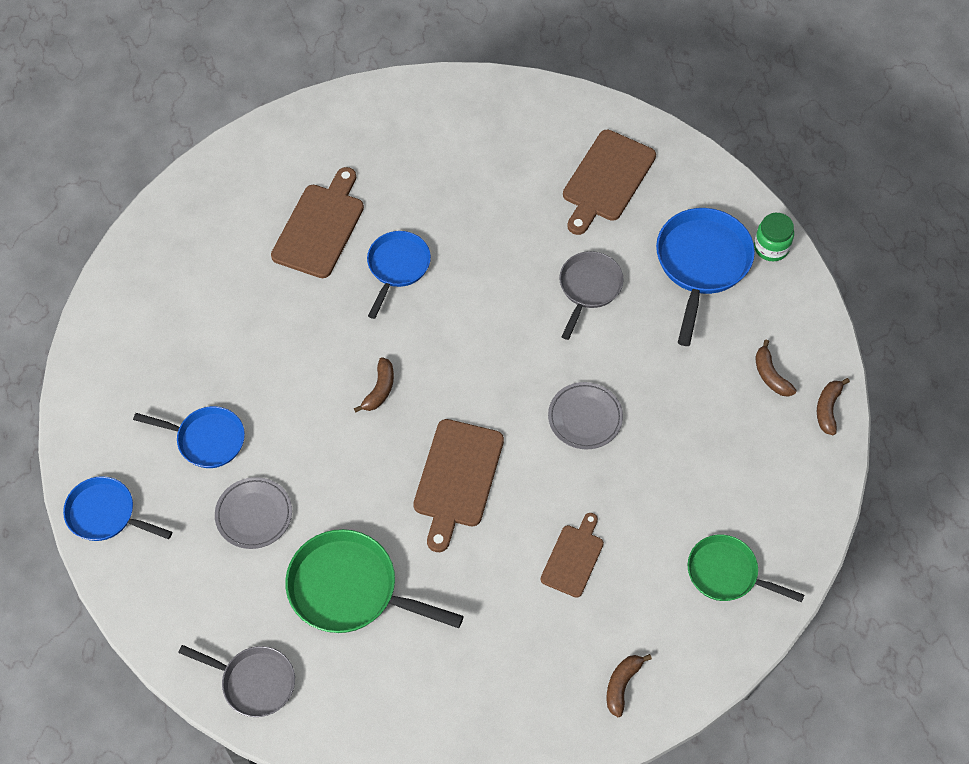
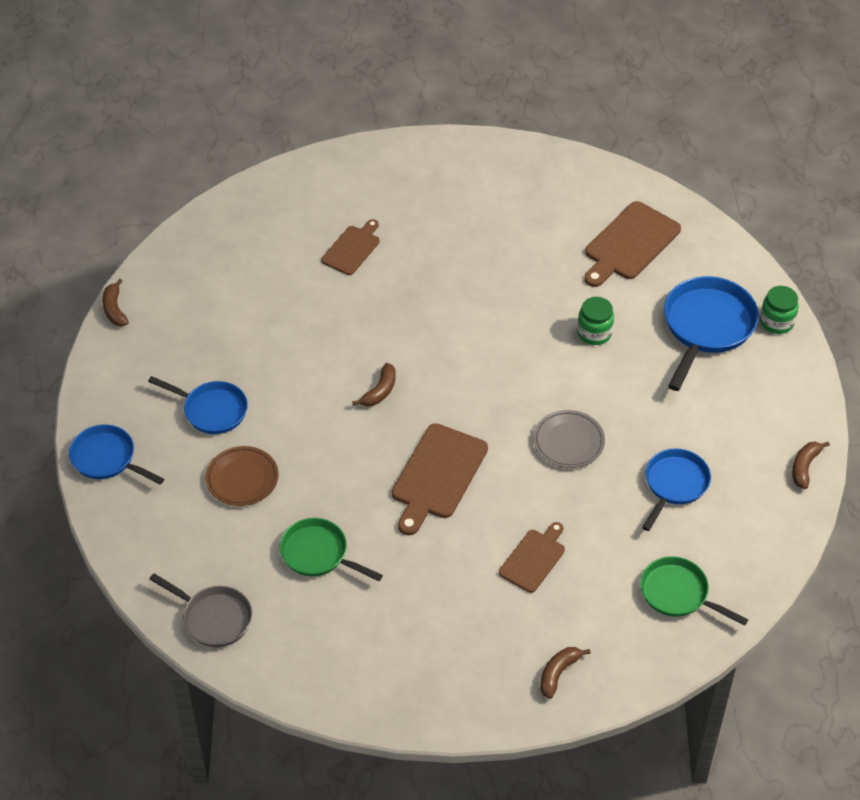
camera: 10 degrees right, 10 degrees down
(254, 515) = (242, 479): grey plate -> brown plate
(320, 227) = (352, 248): brown cutting board -> brown cutting board, size x0.62
(350, 589) = (318, 554): green pan -> green pan, size x0.65
(397, 267) = (417, 291): blue pan -> blue pan (674, 485)
(589, 288) = (594, 333): grey pan -> green jar
(770, 375) = (754, 431): brown banana -> brown banana (114, 309)

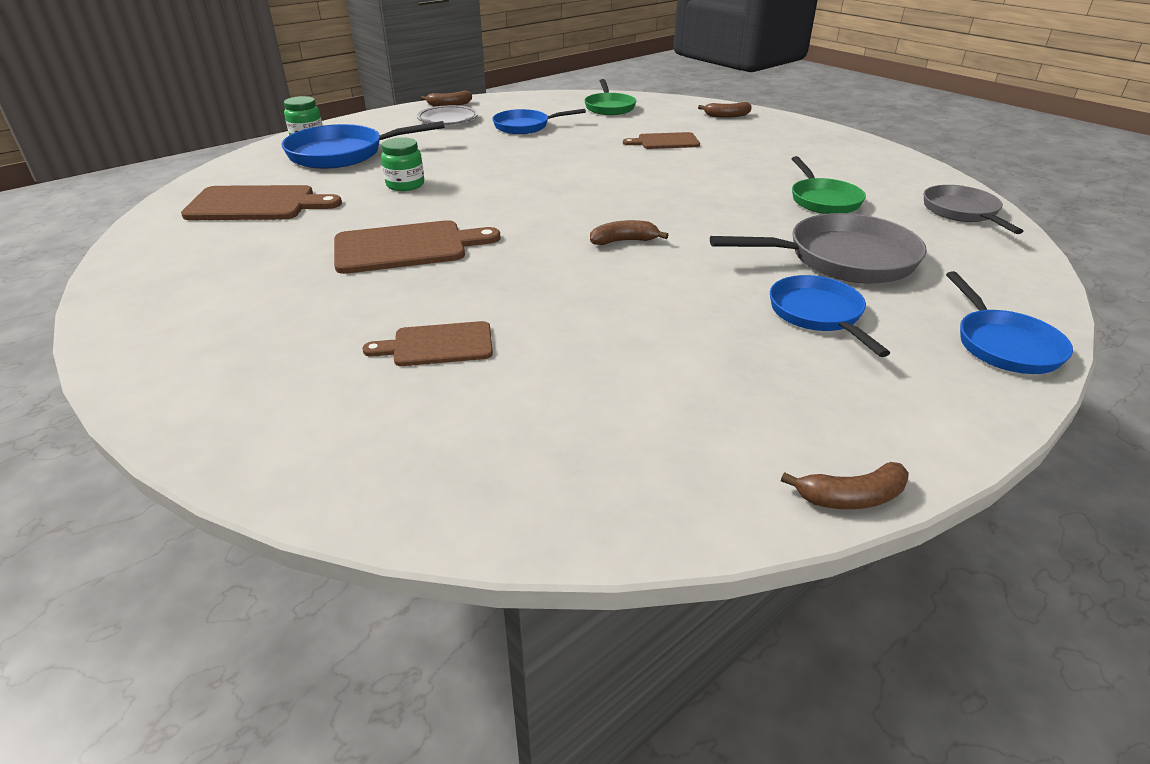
camera: 130 degrees left, 15 degrees down
(114, 309) = (851, 497): brown banana -> brown banana turned 45 degrees clockwise
(242, 479) = (842, 259): brown plate -> grey pan
(437, 475) = (663, 188): brown cutting board -> brown cutting board (406, 247)
(568, 442) = (543, 161): grey plate -> grey plate (448, 119)

